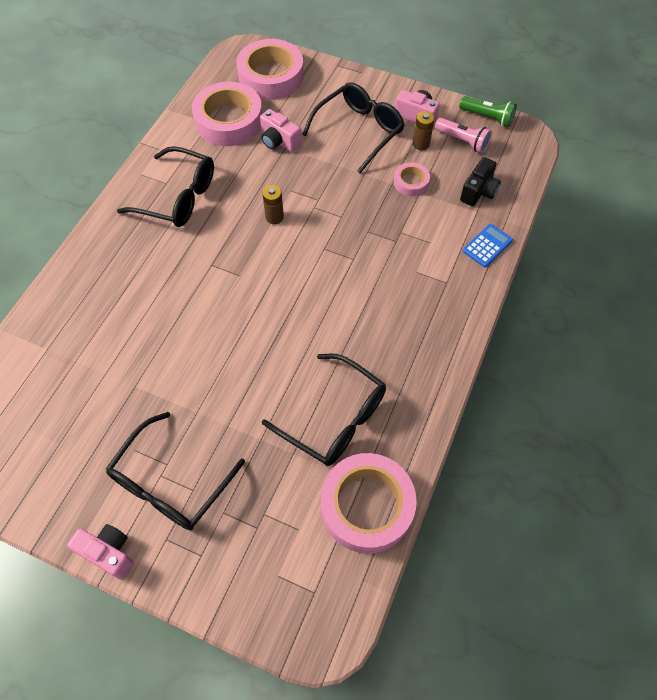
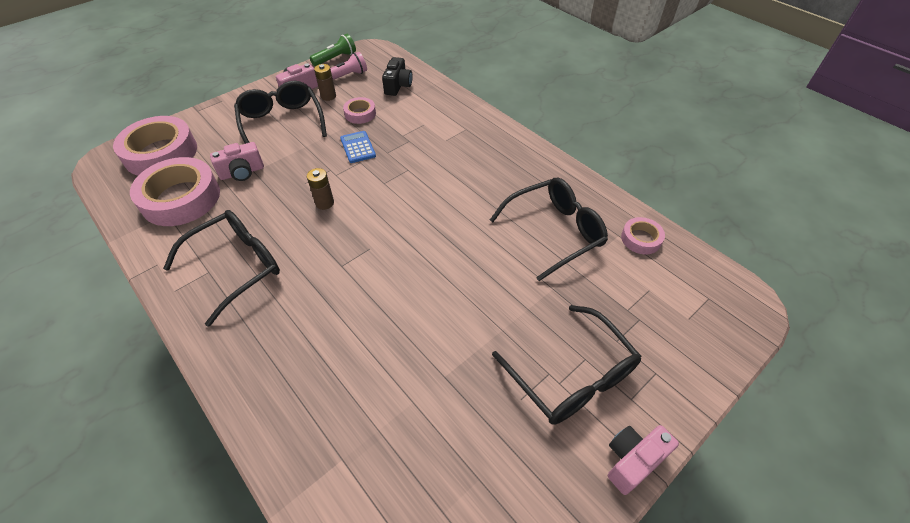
camera: 65 degrees left, 10 degrees down
(367, 506) = (641, 239): pink tape -> pink tape, size x0.49
(479, 191) = (398, 86): black camera -> black camera turned 45 degrees clockwise
(487, 246) = (448, 99): blue calculator -> blue calculator (358, 147)

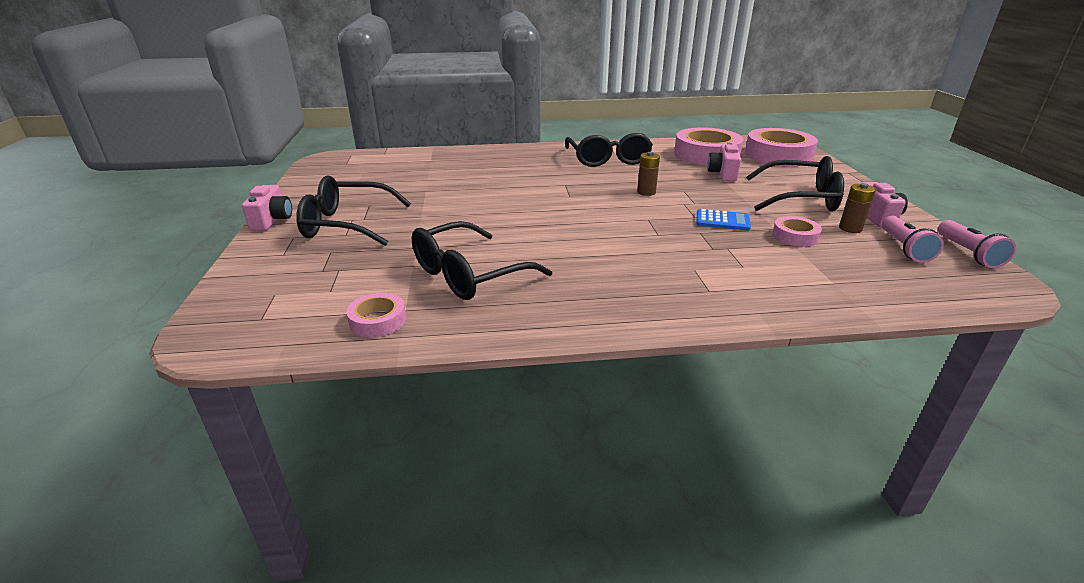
camera: 125 degrees right, 20 degrees down
(335, 58) = (968, 253): green flashlight -> pink flashlight
(398, 86) = (861, 276): black camera -> none
(555, 231) = (468, 275): black glasses -> black glasses turned 45 degrees clockwise

